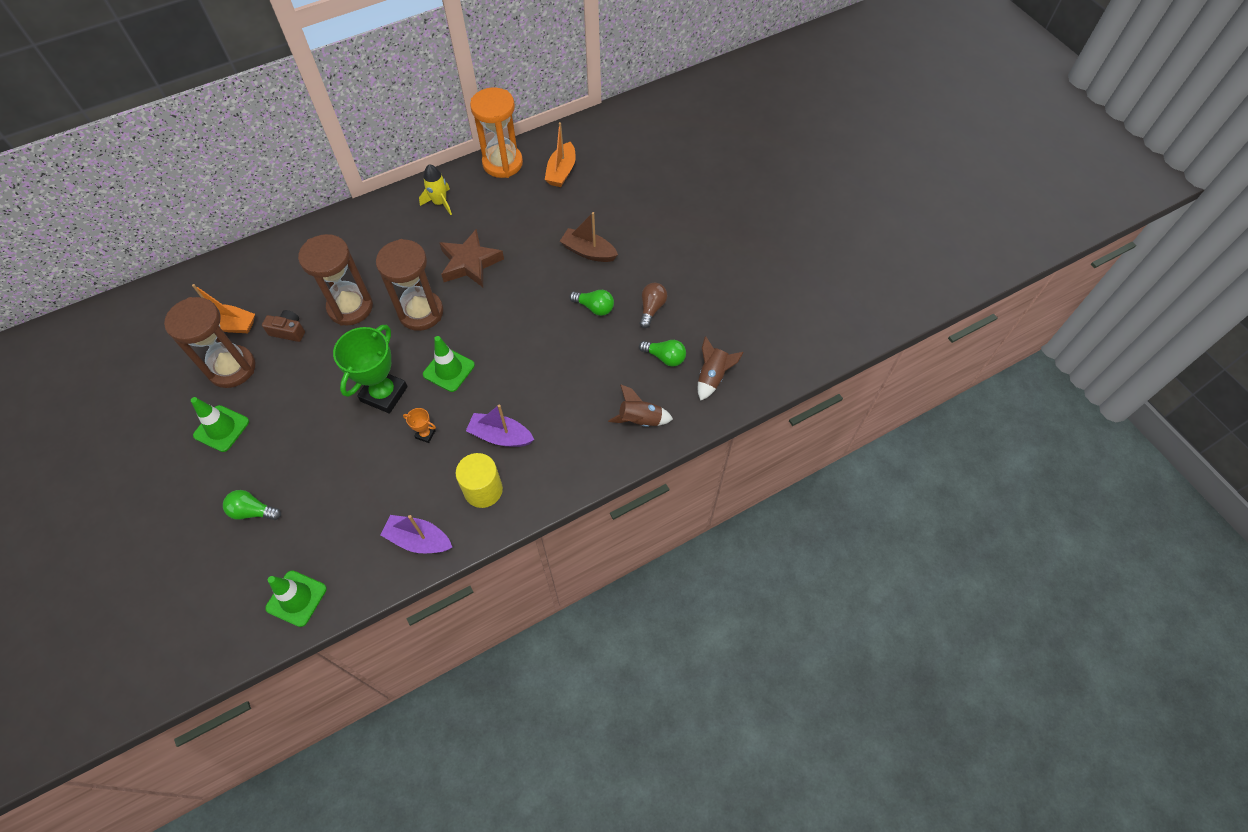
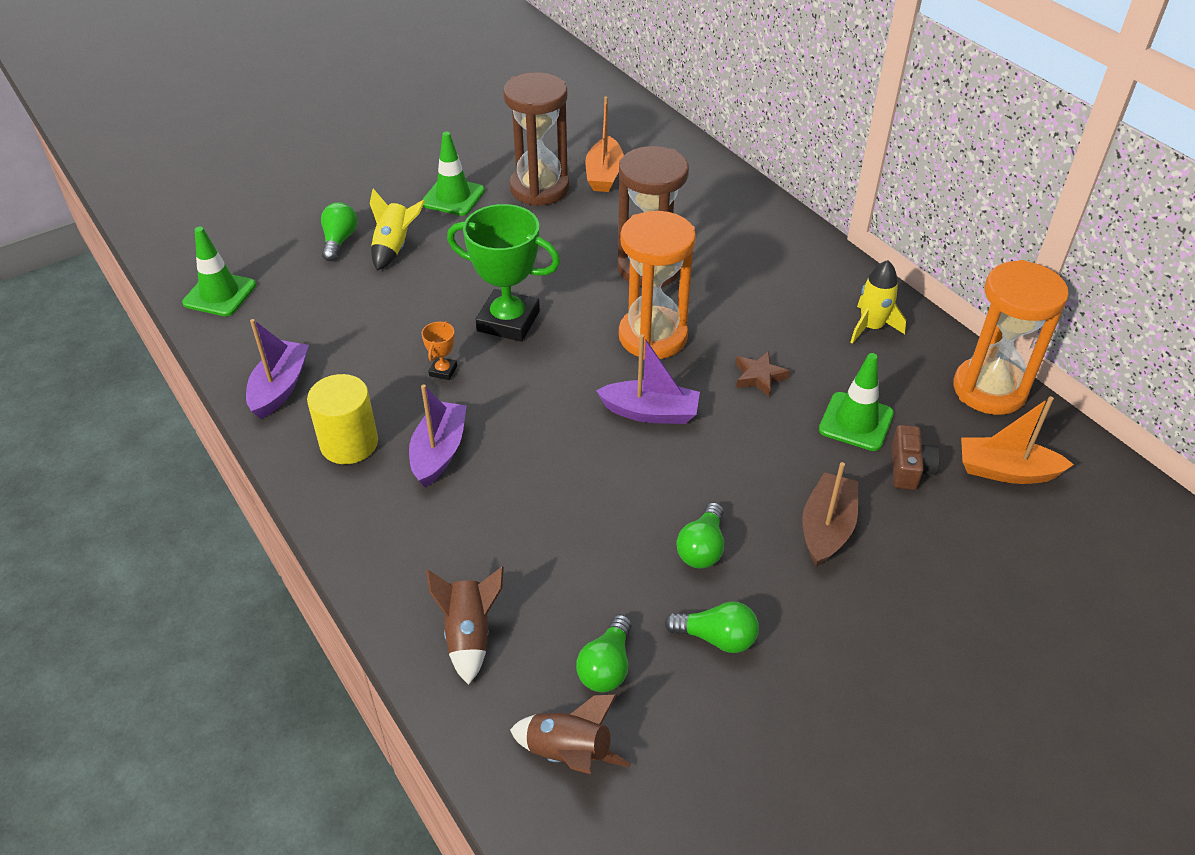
camera: 85 degrees right, 15 degrees down
(275, 470) = (394, 247): none -> yellow rocket
(288, 331) = (601, 221): brown camera -> brown camera (909, 468)
(421, 312) = (653, 336): brown hourglass -> orange hourglass
(449, 370) = (553, 380): green traffic cone -> green traffic cone (856, 422)
(470, 263) = (759, 377): brown star -> brown star, size x0.52
(488, 320) = (650, 412): none -> purple boat
(651, 308) = (716, 638): brown light bulb -> green light bulb

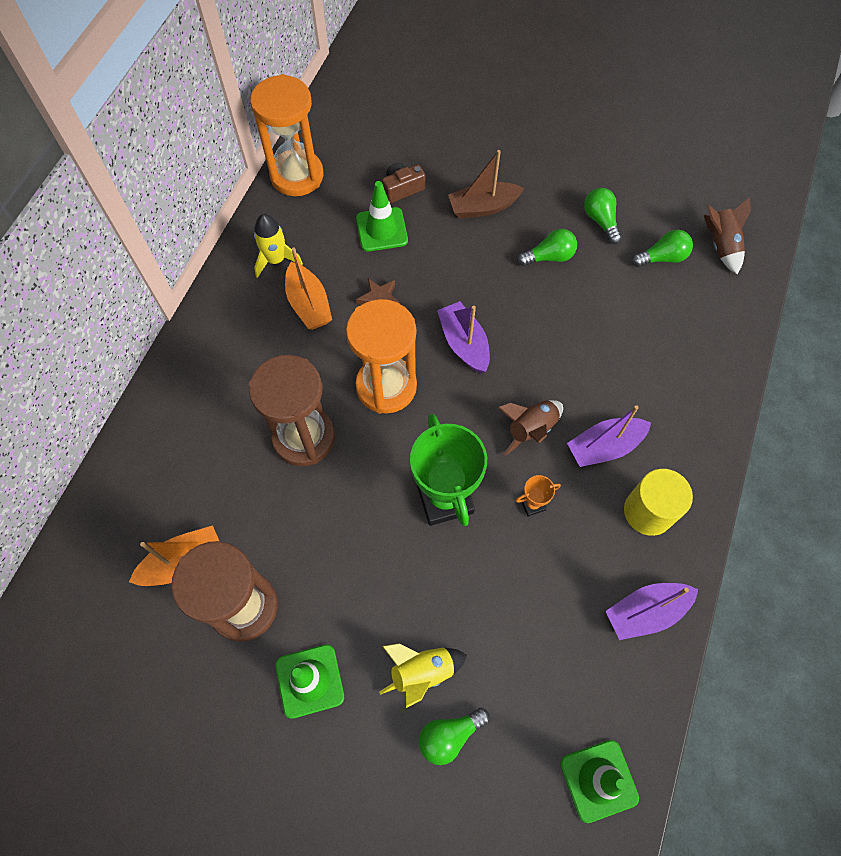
camera: 125 degrees left, 20 degrees up
(469, 635) = (706, 331): brown rocket -> brown rocket (531, 429)
(1005, 471) = (367, 146): orange boat -> orange boat (309, 304)

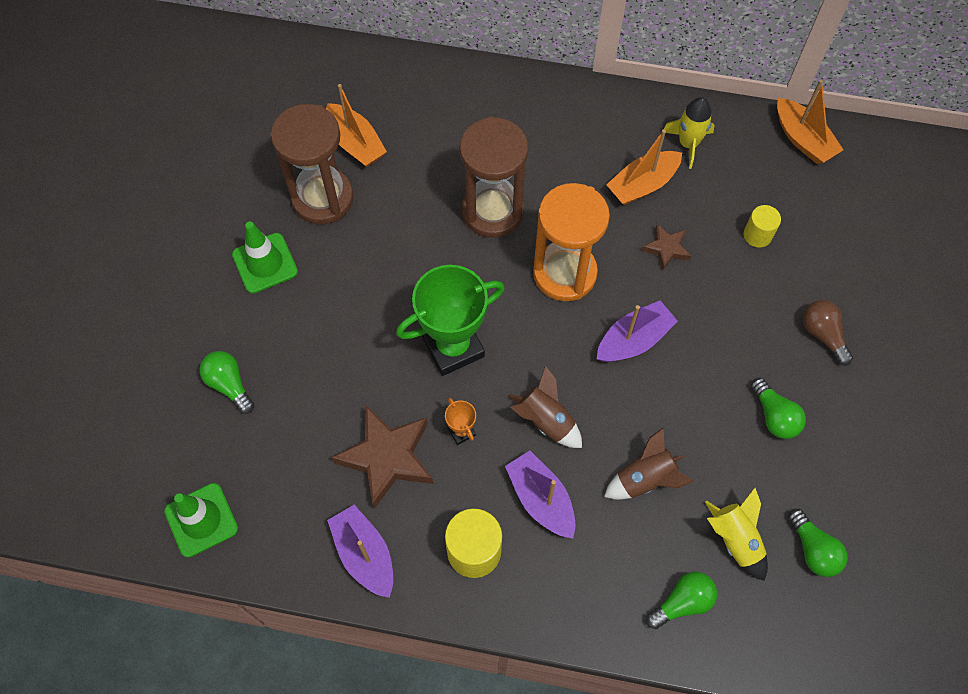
camera: 80 degrees right, 0 degrees up
(297, 176) = (803, 139): orange hourglass -> orange boat
(381, 229) = (757, 235): green traffic cone -> yellow cylinder
(402, 189) = (820, 246): brown camera -> none
(422, 672) = (282, 353): yellow rocket -> yellow rocket (735, 539)
(483, 207) = (822, 334): brown boat -> brown light bulb
(551, 577) = (387, 457): none -> brown star
(600, 221) = (846, 470): green light bulb -> green light bulb (682, 602)
(720, 245) = (855, 624): brown rocket -> brown rocket (645, 479)

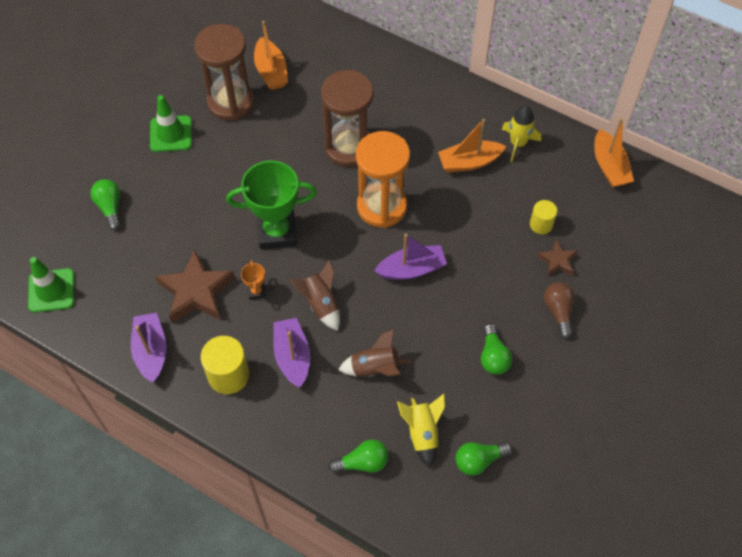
camera: 20 degrees right, 5 degrees down
(666, 248) = (466, 213): brown star -> brown star (557, 261)
(813, 550) = (478, 460): green light bulb -> green light bulb turned 75 degrees clockwise

